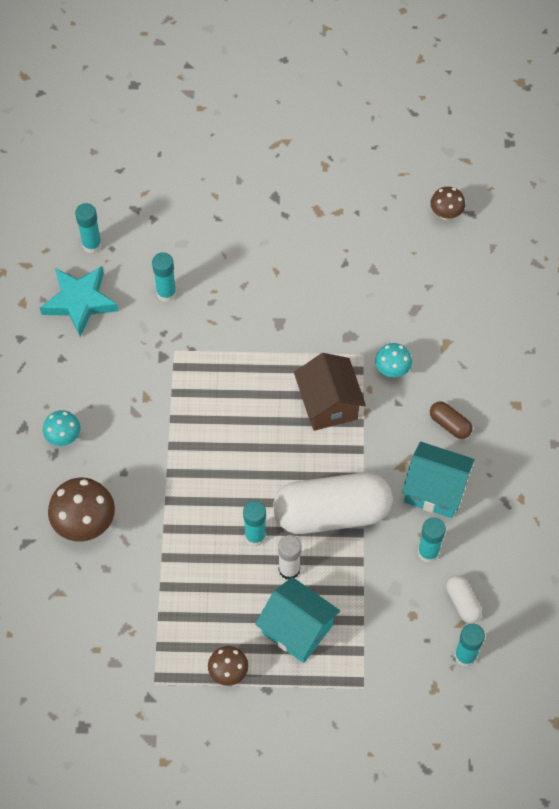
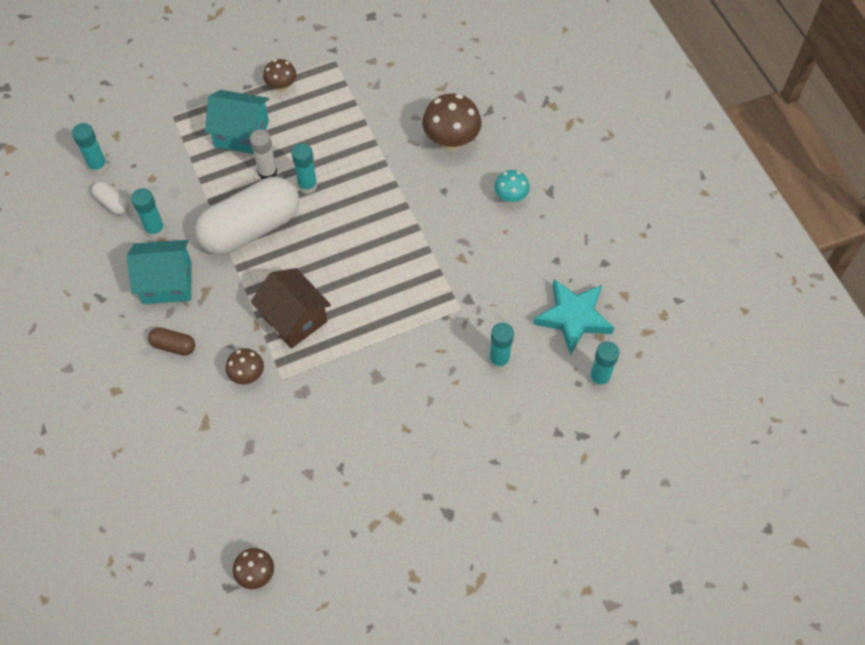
camera: 155 degrees right, 0 degrees up
(392, 370) = (247, 375): turquoise mushroom -> brown mushroom

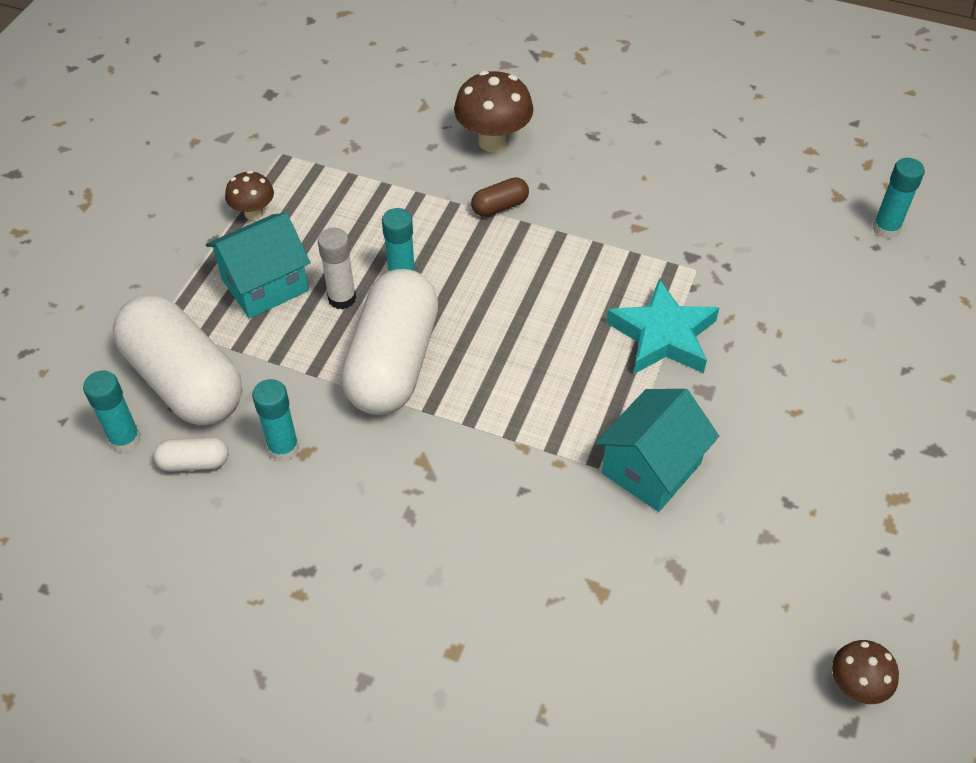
camera: 45 degrees left, 10 degrees down
(152, 156) = (184, 381): none -> white capsule
(167, 282) = (368, 488): turquoise house -> turquoise house (651, 468)
(173, 346) = (460, 544): brown capsule -> brown capsule (500, 206)
(247, 375) = (579, 501): brown mushroom -> none
(294, 318) = (553, 407): brown house -> none
(499, 360) = (789, 283): turquoise glue stick -> none
(510, 197) = (610, 147): turquoise mushroom -> none
(573, 318) = (798, 199): turquoise star -> turquoise star (663, 336)

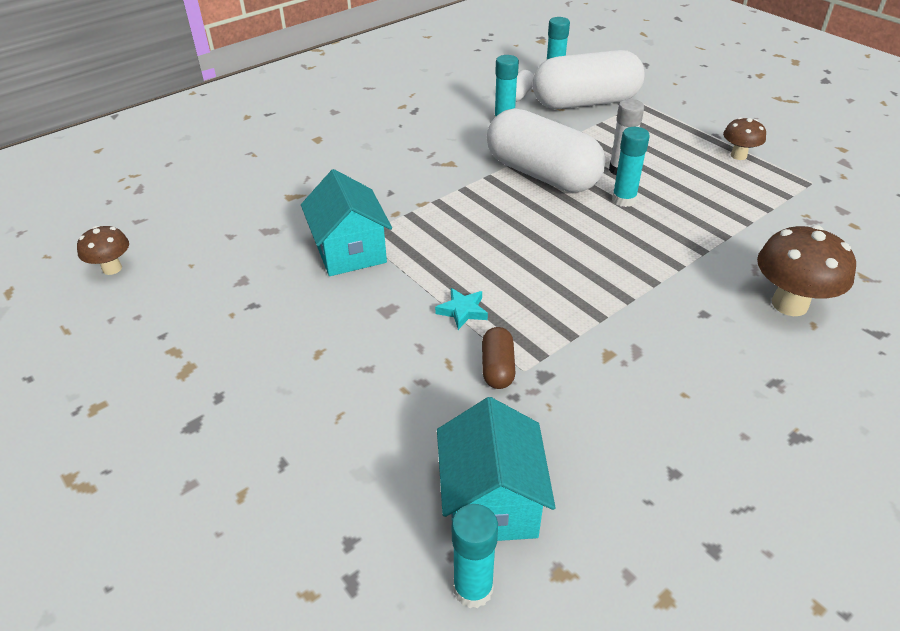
camera: 120 degrees right, 10 degrees down
(265, 285) = (655, 144): turquoise house -> turquoise house (491, 502)
(500, 206) = (686, 276): brown capsule -> brown capsule (497, 368)
(663, 336) = (462, 311): turquoise star -> turquoise star, size x0.47

